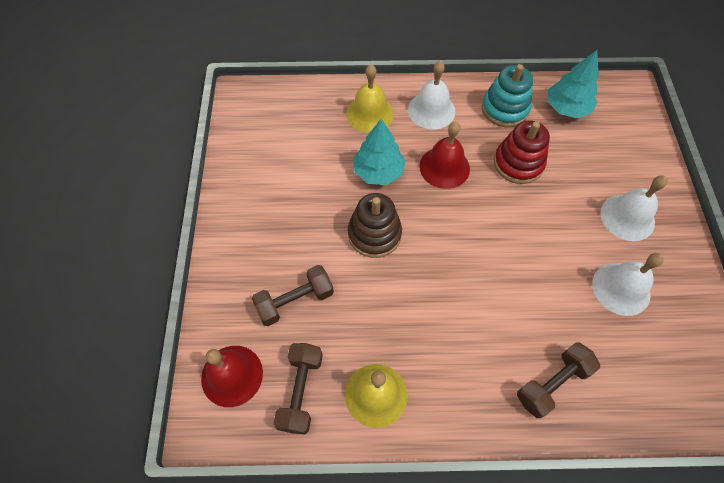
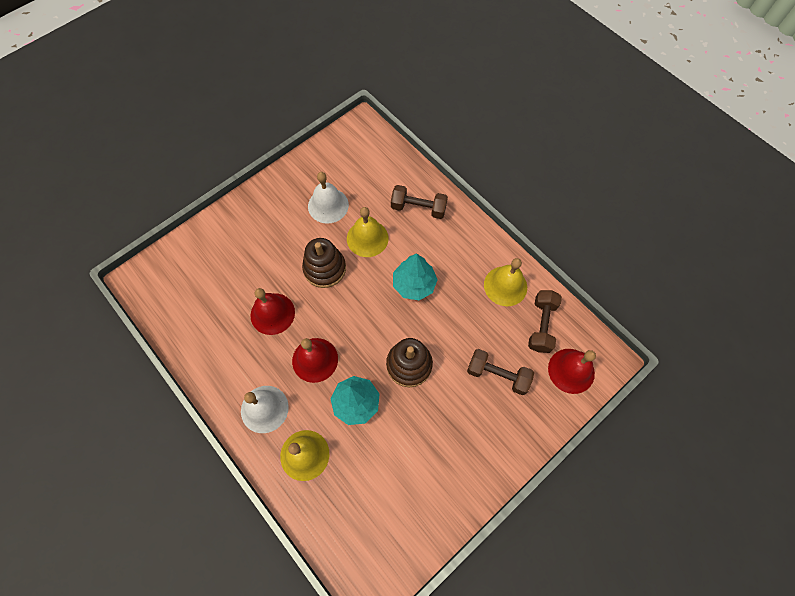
camera: 130 degrees left, 5 degrees up
(301, 391) = (541, 325): brown dumbbell -> brown dumbbell turned 45 degrees counterclockwise
(504, 109) = (223, 355): turquoise stacking toy -> none
(518, 163) = (272, 313): red stacking toy -> red bell
(537, 233) = (325, 268): none -> brown stacking toy
(547, 297) = (367, 238): none -> yellow bell
(566, 108) = (189, 313): turquoise tree -> turquoise tree (414, 284)
(627, 217) = (269, 226): white bell -> none

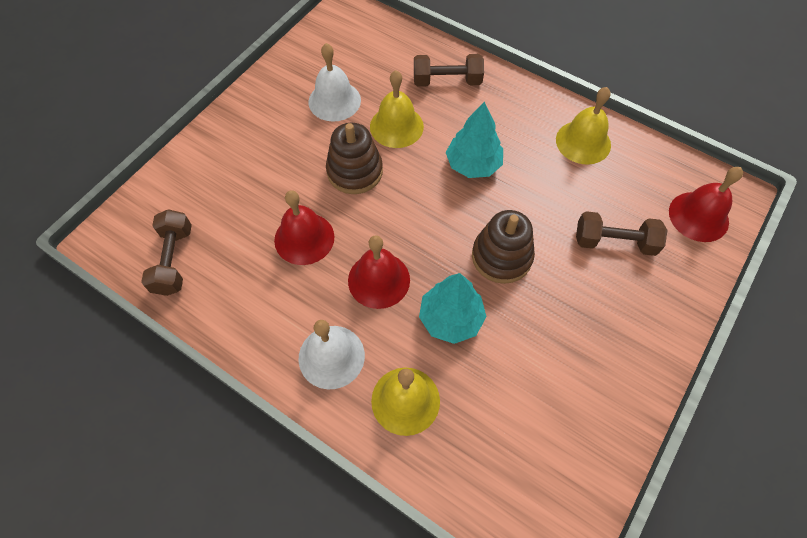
camera: 15 degrees left, 5 degrees down
(541, 325) = (643, 175): brown dumbbell -> brown dumbbell (174, 260)

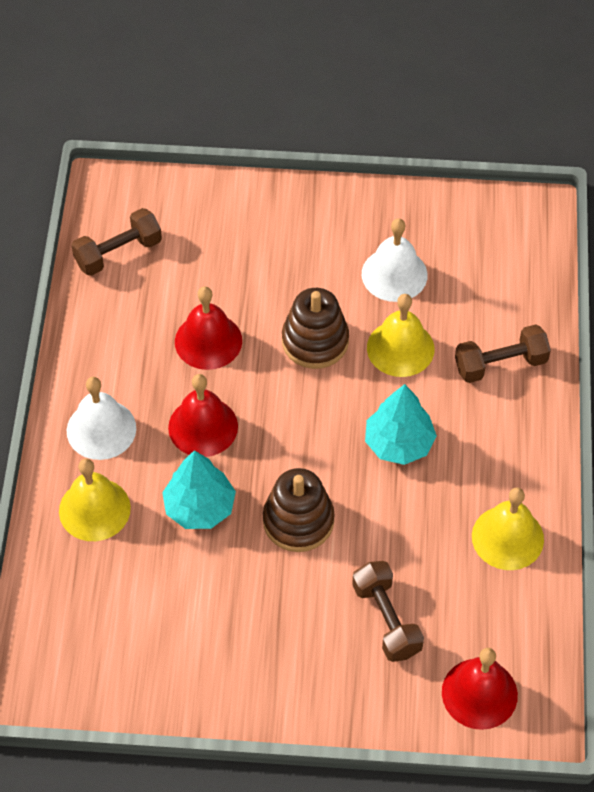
camera: 60 degrees right, 5 degrees down
(447, 81) = (500, 364): brown dumbbell -> brown dumbbell turned 75 degrees counterclockwise

